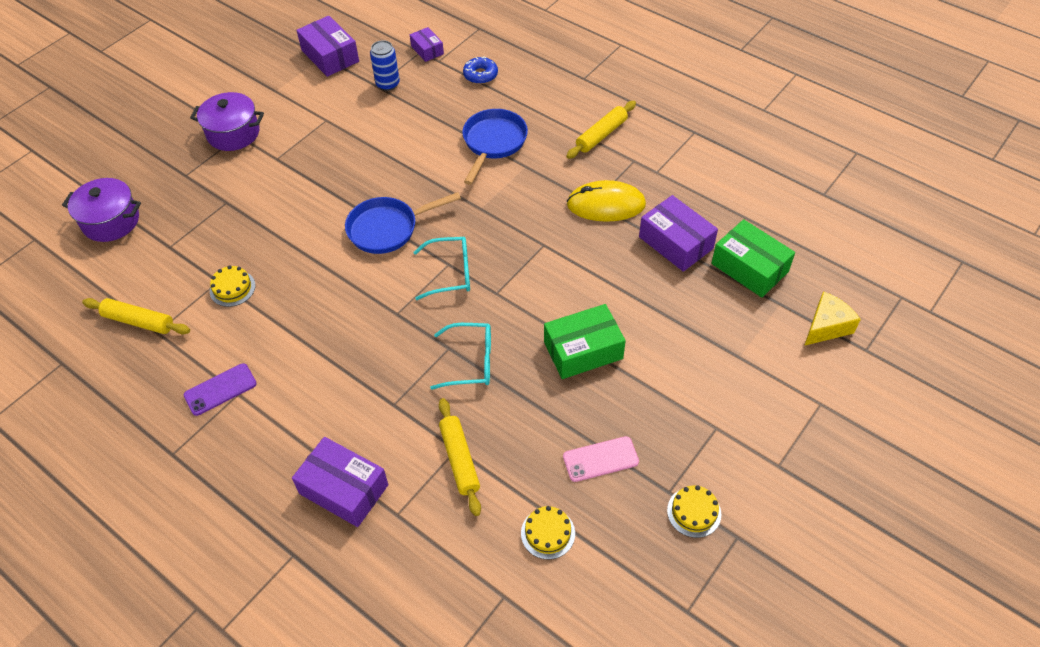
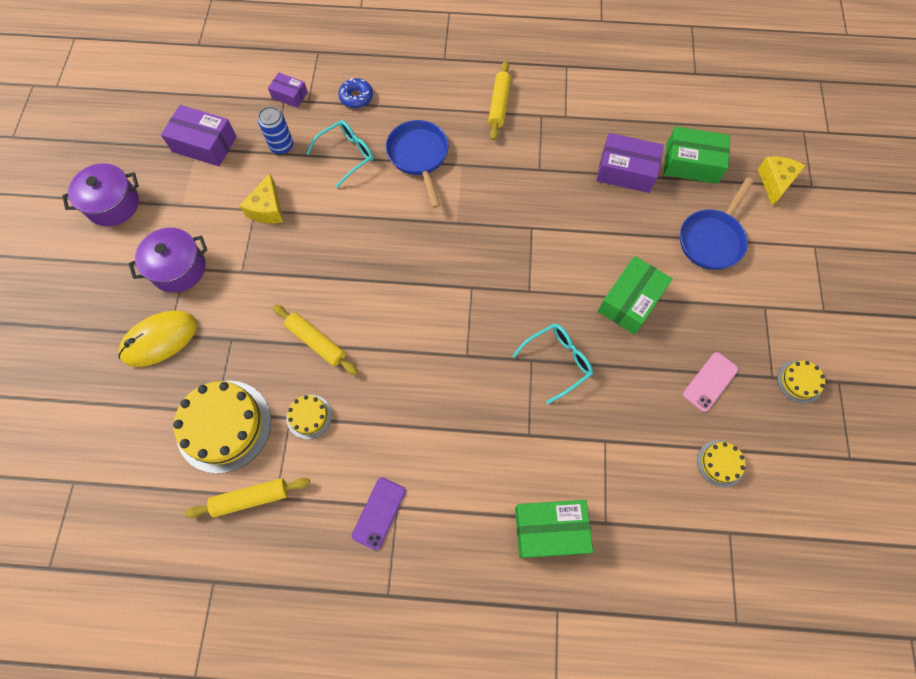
camera: 35 degrees left, 15 degrees up
(111, 221) = (136, 420): purple pot -> purple pot (113, 204)
(166, 259) = (224, 426): none -> yellow cake
(336, 124) = (267, 209): none -> yellow cheese
(344, 489) = (550, 530): purple box -> green box
(387, 229) = (396, 284): blue pan -> blue pan (712, 239)
(451, 273) = (480, 294): turquoise glasses -> turquoise glasses (347, 155)
(459, 459) = (614, 448): yellow rolling pin -> yellow rolling pin (316, 342)
(606, 204) = (550, 166): yellow mouse -> yellow mouse (159, 339)

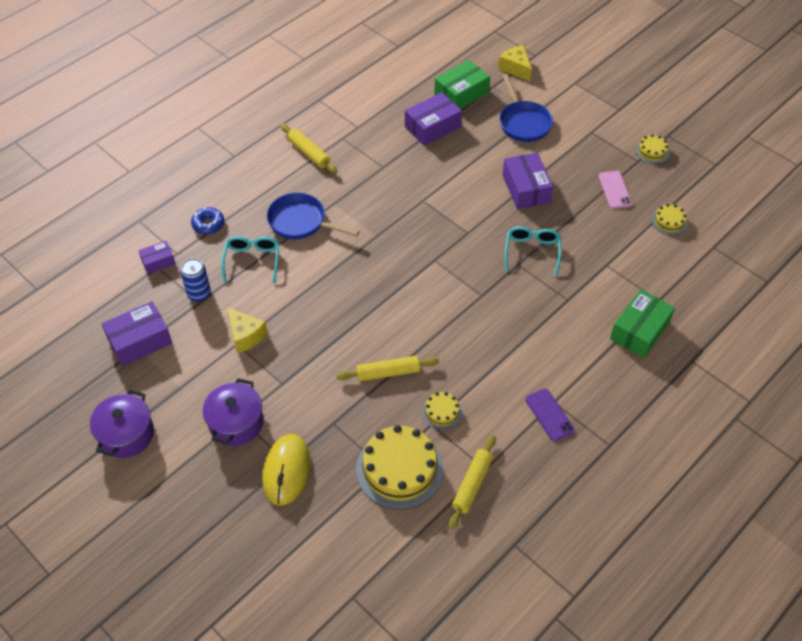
camera: 50 degrees left, 15 degrees down
(630, 301) = (526, 188): green box -> purple box

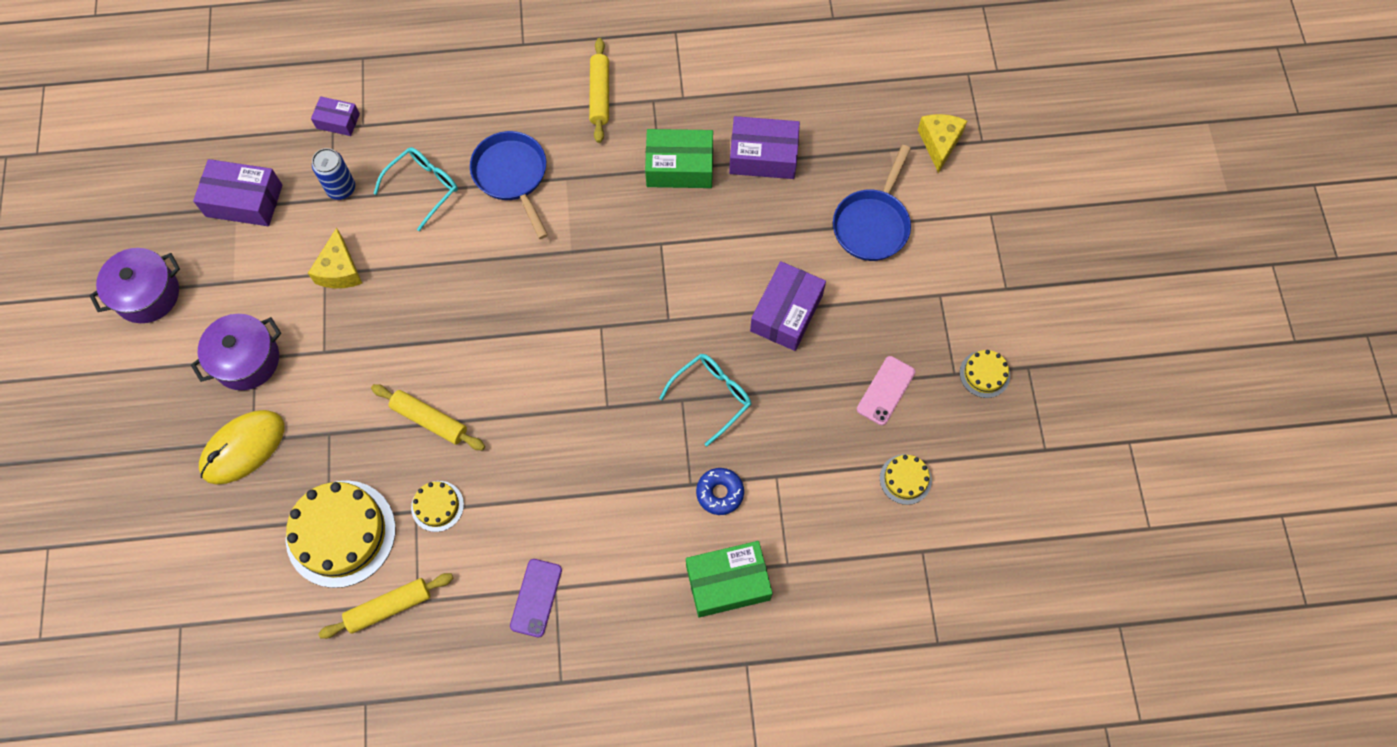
camera: 40 degrees right, 15 degrees up
(208, 224) = (422, 111): blue donut -> blue donut (720, 493)
(461, 94) = (839, 134): green box -> green box (679, 167)

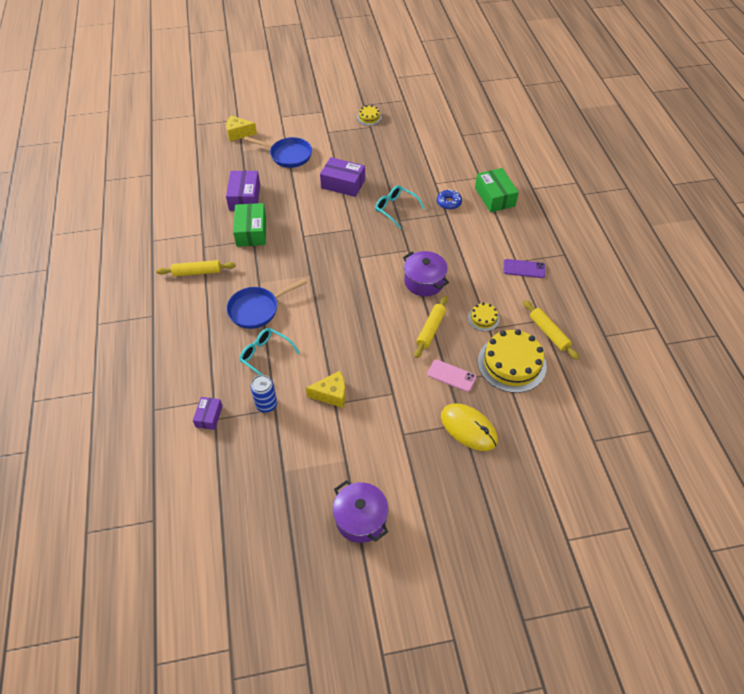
camera: 95 degrees left, 15 degrees down
(244, 200) = (277, 466): purple box -> none
(246, 360) = (405, 439): purple pot -> purple pot (424, 282)
(885, 390) = (382, 148): pink phone -> pink phone (451, 376)
(905, 479) = (427, 141): yellow cake -> none

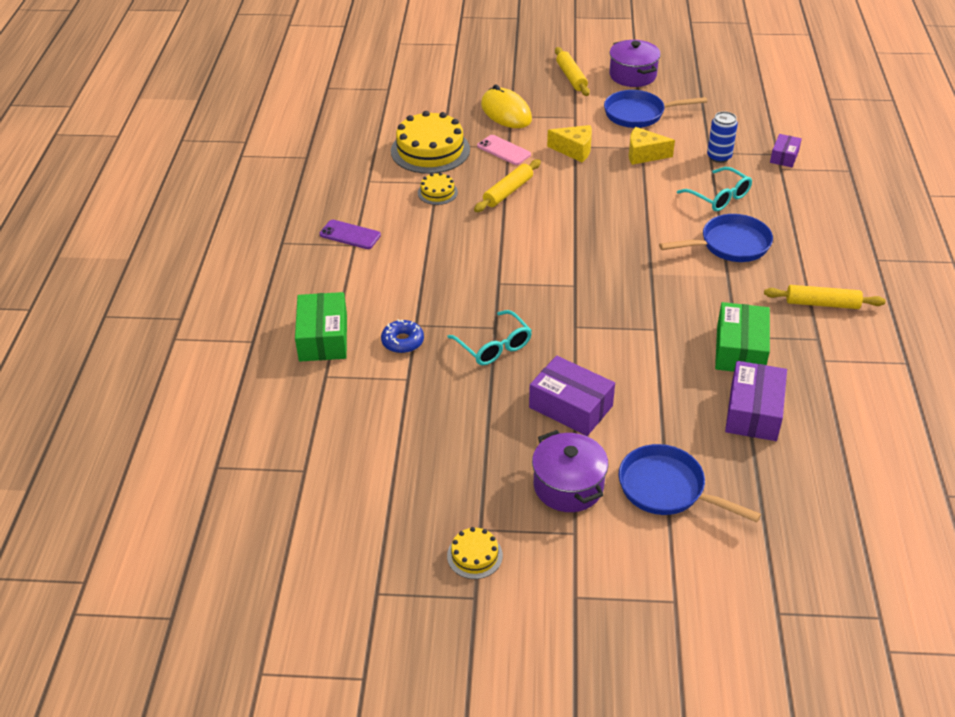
camera: 165 degrees left, 10 degrees down
(238, 133) = (773, 568): yellow cheese -> yellow cheese (574, 150)
(345, 451) = (638, 114): none -> blue pan
(424, 282) = (493, 241): purple pot -> purple pot (568, 486)
(549, 333) = (368, 169): yellow rolling pin -> yellow rolling pin (571, 77)

